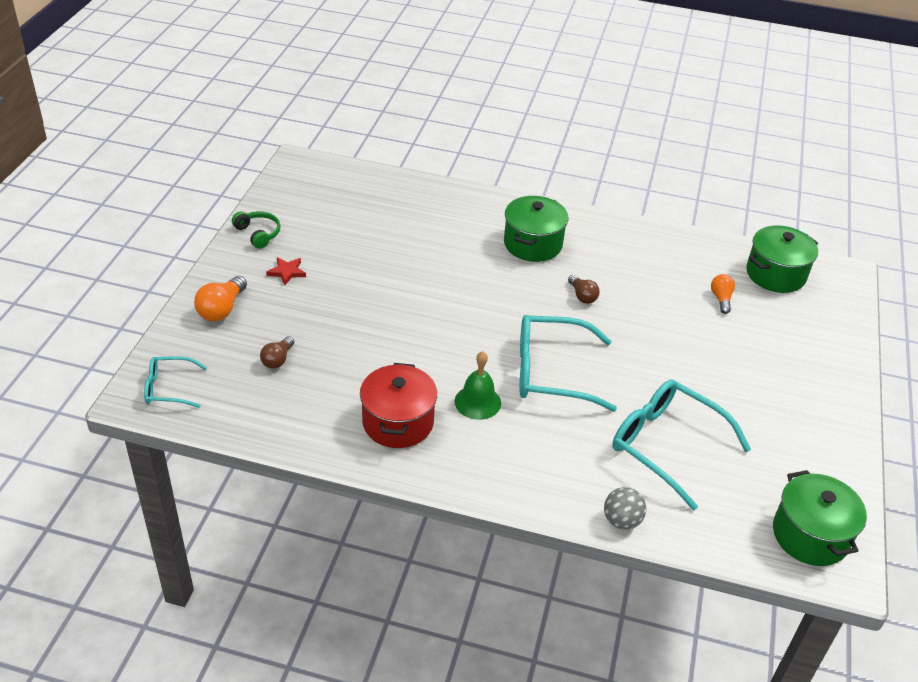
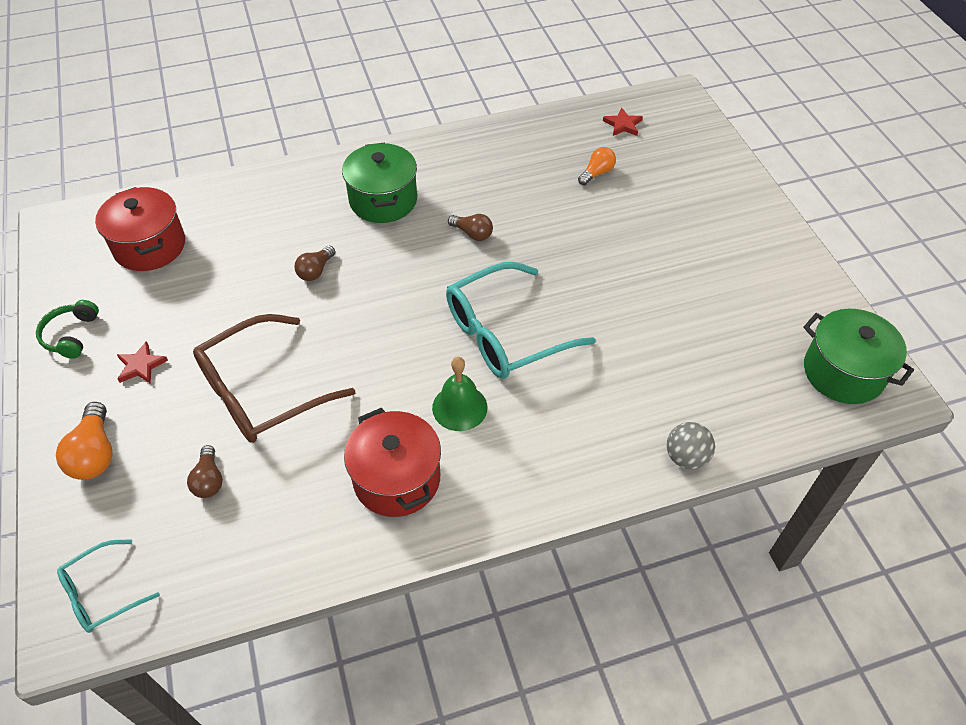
camera: 30 degrees left, 10 degrees up
(258, 233) = (71, 335): green headphones -> green headphones turned 105 degrees counterclockwise
(347, 202) = (150, 246): none -> red pot
(351, 325) = (262, 391): none -> brown glasses
(446, 268) = (316, 271): none -> brown light bulb
(666, 445) = (664, 352): turquoise glasses -> none
(721, 299) = (597, 173): orange light bulb -> orange light bulb turned 75 degrees clockwise
(775, 274) = (623, 125): green pot -> red star

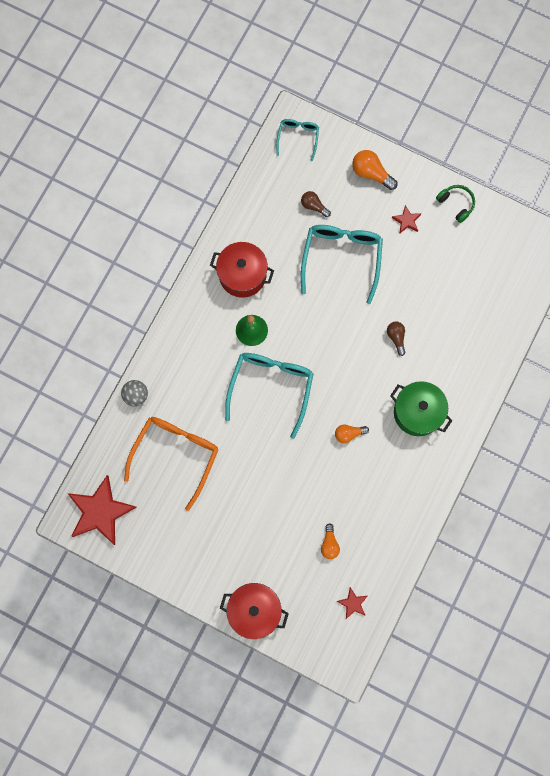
camera: 135 degrees right, 25 degrees up
(150, 246) = (490, 275): red pot -> red pot (254, 610)
(262, 391) = (341, 258): brown glasses -> turquoise glasses
(472, 233) = (349, 434): brown light bulb -> orange light bulb
(691, 356) = (176, 455): none -> orange glasses
(843, 372) = (100, 511): green pot -> red star

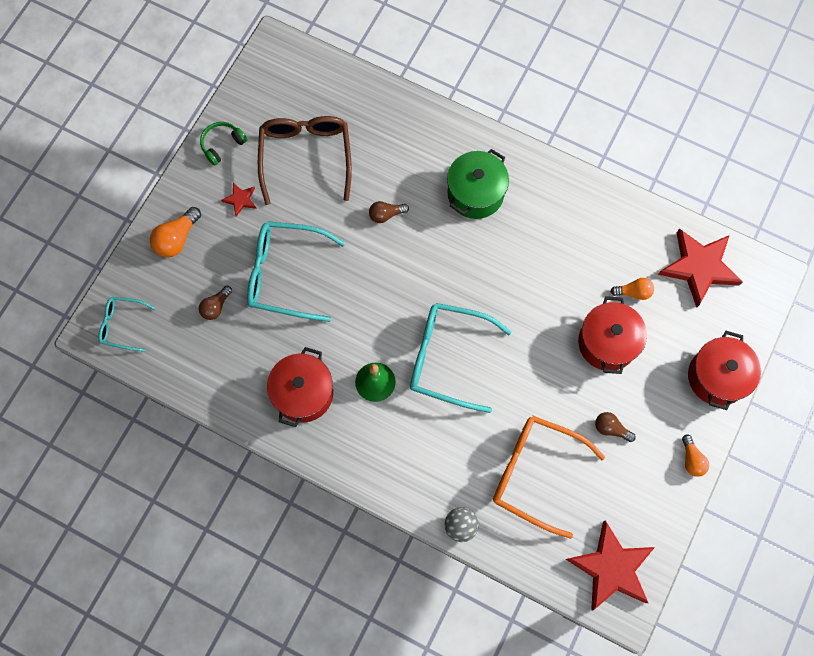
camera: 90 degrees left, 5 degrees down
(211, 517) = (611, 429): none -> brown light bulb
(284, 519) = (607, 343): none -> red pot
(349, 434) = (503, 269): orange light bulb -> orange light bulb (691, 459)
(352, 603) = (699, 267): red star -> red star, size x2.22
(447, 271) = (306, 157): none -> brown glasses

